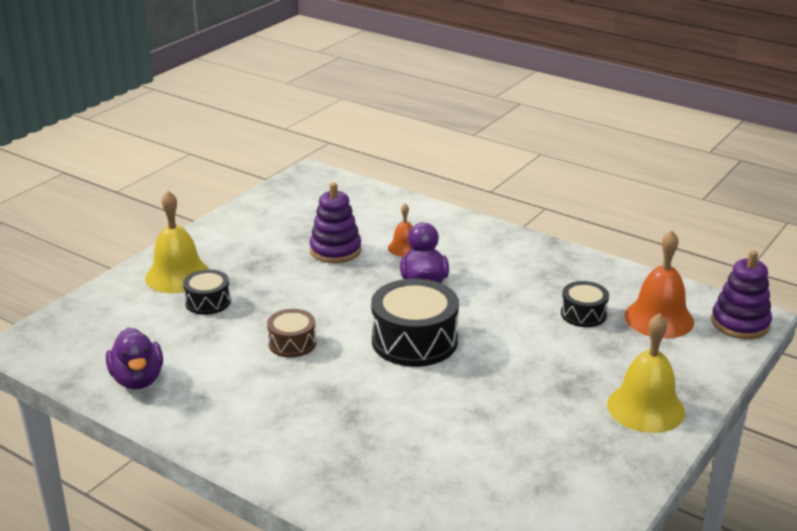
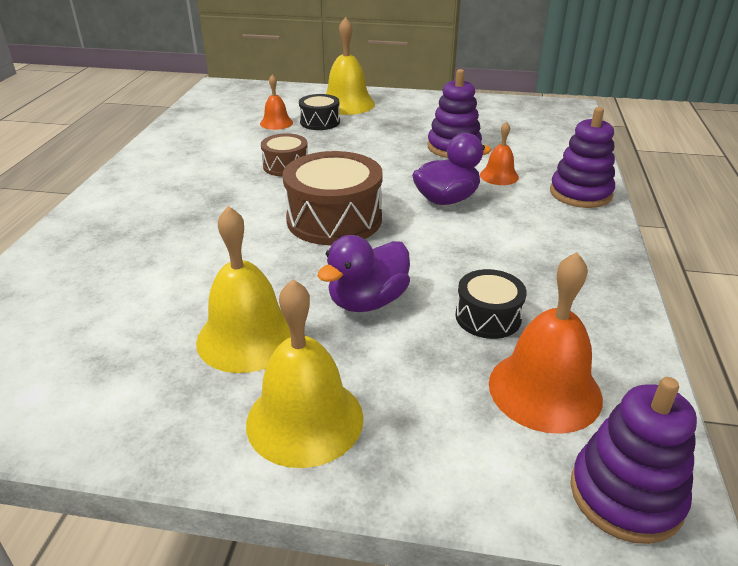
camera: 65 degrees right, 5 degrees up
(138, 379) = (197, 127): purple duck -> purple duck (367, 301)
(182, 327) = (276, 123): none -> orange bell
(414, 341) = (334, 219): black drum -> brown drum
(459, 226) = (580, 193): none -> purple stacking toy
(551, 414) = (247, 337): none -> yellow bell

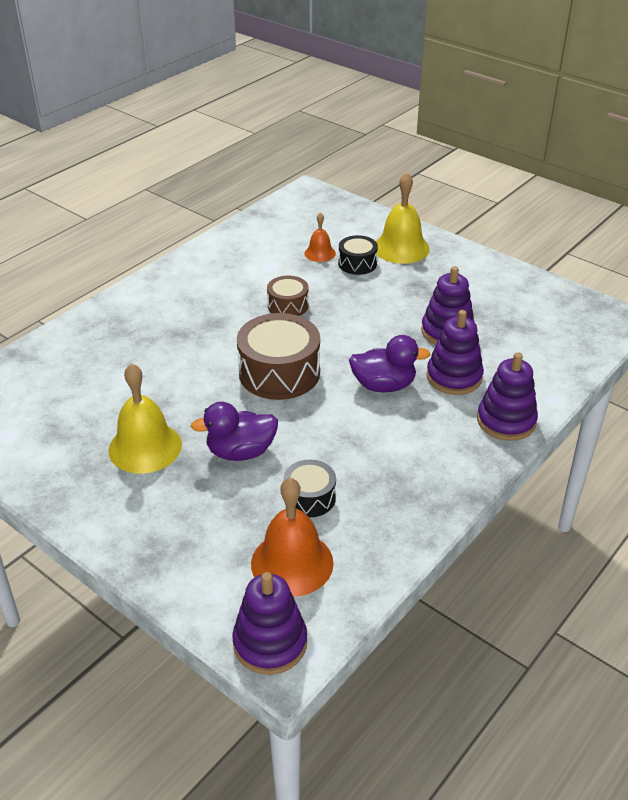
camera: 30 degrees right, 5 degrees up
(305, 419) = (134, 515): yellow bell -> none
(499, 176) = (454, 377): orange bell -> purple stacking toy

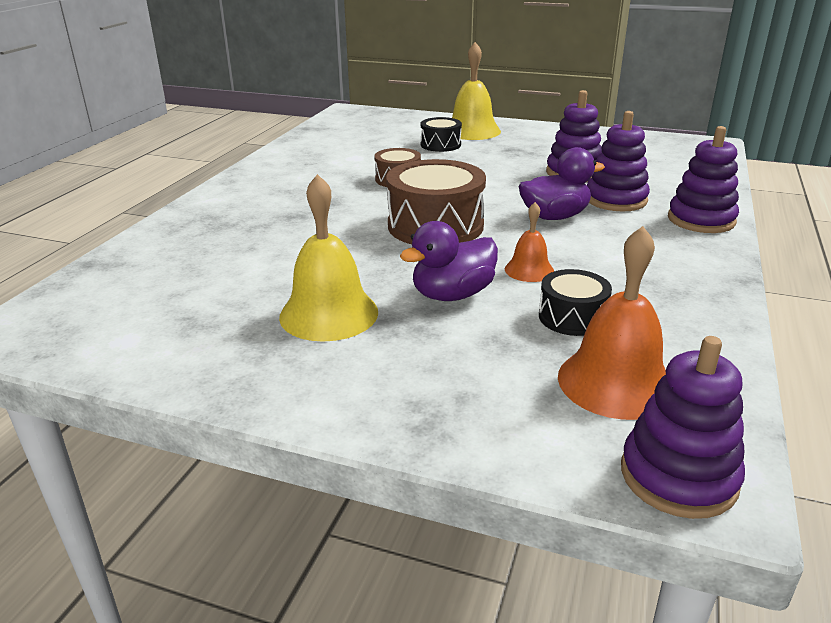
camera: 20 degrees left, 10 degrees down
(320, 253) = (397, 143): orange bell -> orange bell (529, 270)

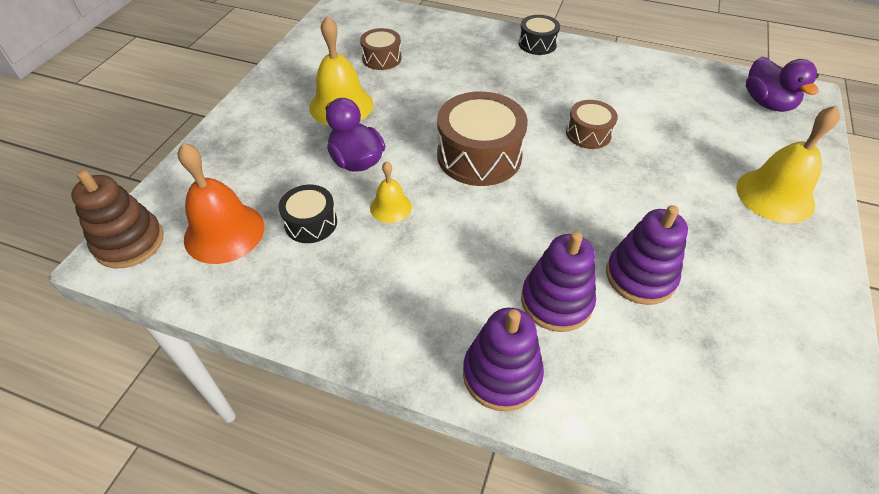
camera: 90 degrees right, 20 degrees up
(213, 288) = (382, 58): none -> brown drum
(440, 145) = (707, 166): black drum -> black drum (537, 44)
(529, 270) = (390, 207): orange bell -> yellow bell
(554, 216) = (504, 239): purple duck -> purple duck (767, 103)
(678, 476) = (129, 242): purple stacking toy -> brown stacking toy

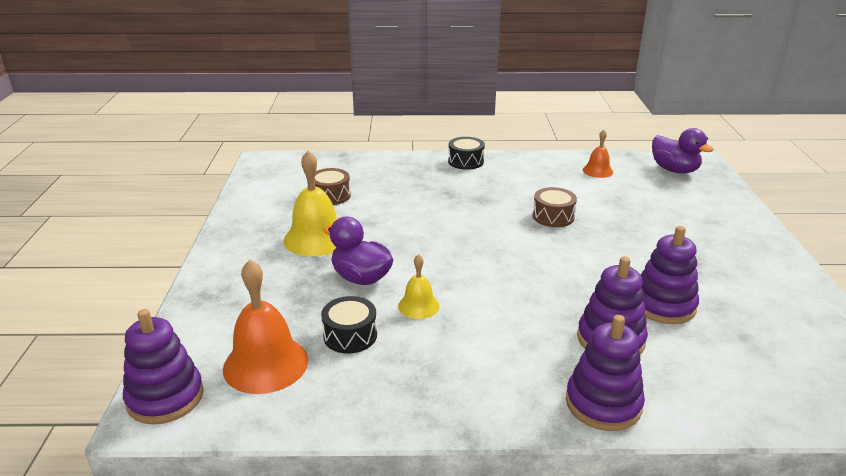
camera: 20 degrees left, 20 degrees down
(129, 242) = (165, 397): brown stacking toy -> purple stacking toy
(479, 156) = (472, 251): brown drum -> none
(674, 85) = (597, 171): none -> orange bell
(775, 195) = (722, 228): yellow bell -> none

